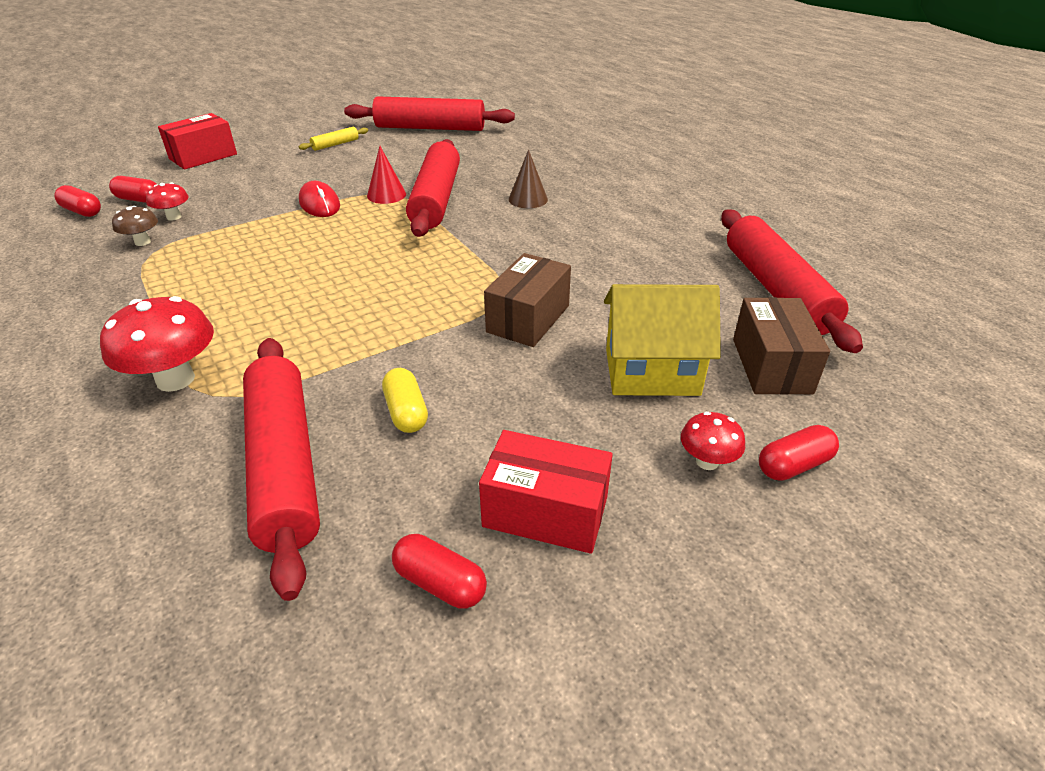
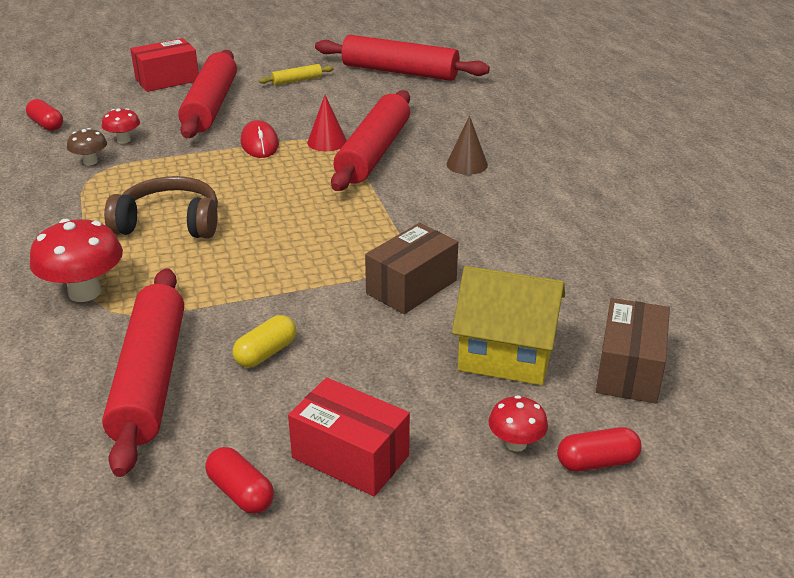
camera: 15 degrees right, 5 degrees down
(139, 200) = (98, 119): red capsule -> none
(250, 292) = (169, 223): none -> brown headphones
(406, 412) = (266, 353): yellow capsule -> yellow capsule turned 45 degrees clockwise
(776, 290) = (679, 296): red rolling pin -> red rolling pin (210, 106)

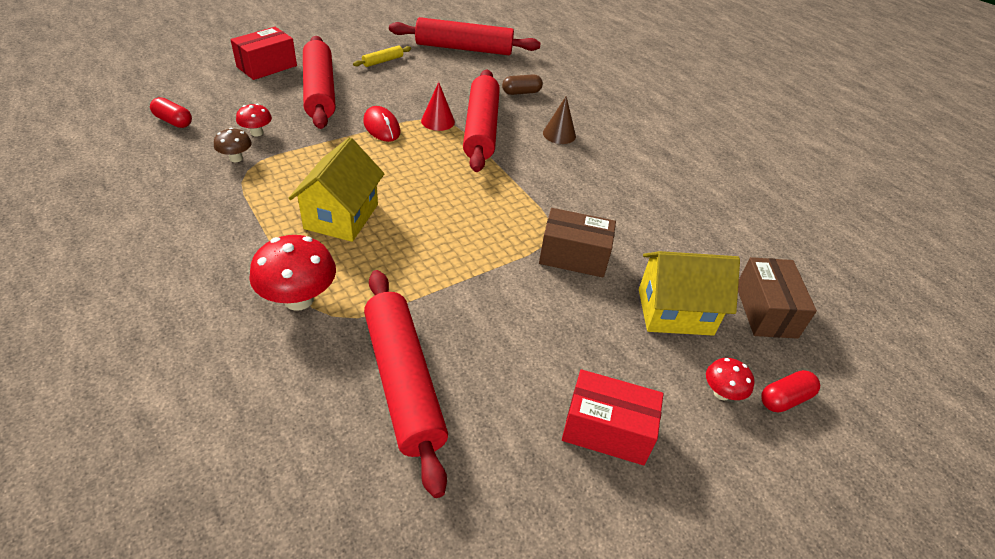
camera: 20 degrees left, 10 degrees up
(169, 223) = (341, 216): brown headphones -> yellow house
(241, 492) = (537, 484): red capsule -> none
(266, 353) = (489, 339): yellow capsule -> none
(411, 287) = (573, 256): brown box -> brown box turned 75 degrees clockwise
(444, 119) = (521, 92): none -> brown capsule

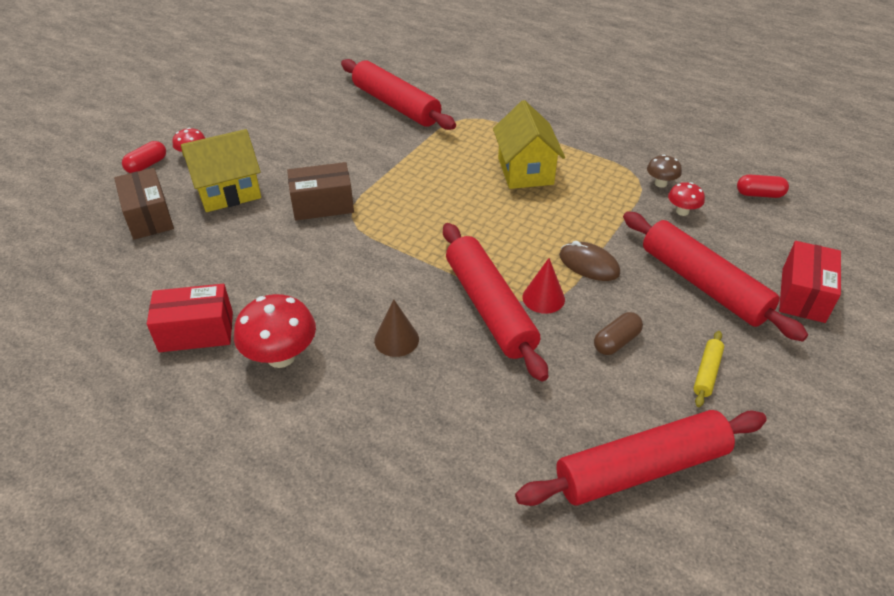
camera: 160 degrees right, 0 degrees up
(299, 299) = (493, 118): red mushroom -> red mushroom (281, 356)
(381, 127) = (589, 264): red mouse -> brown mouse
(521, 92) = (486, 398): brown capsule -> brown capsule (616, 341)
(606, 430) = (267, 119): red box -> red box (196, 331)

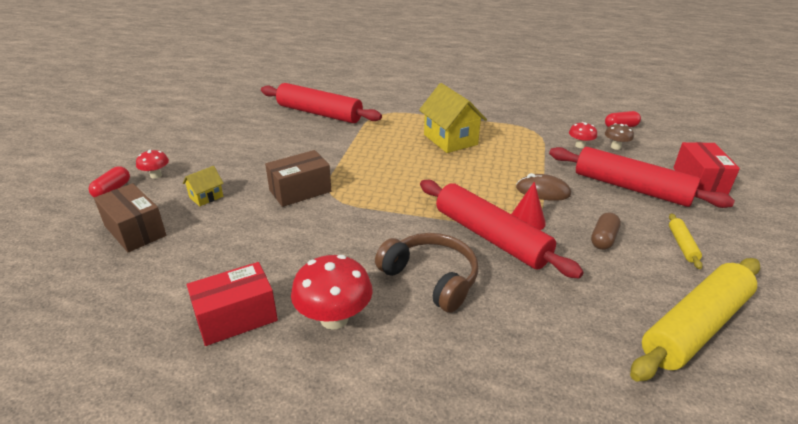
camera: 20 degrees left, 10 degrees down
(228, 192) = (206, 197): yellow house -> yellow house, size x0.50
(396, 339) = (431, 278): brown cone -> brown headphones
(641, 469) = (695, 327): red rolling pin -> yellow rolling pin
(660, 183) = (552, 131): brown mushroom -> brown mushroom (615, 147)

